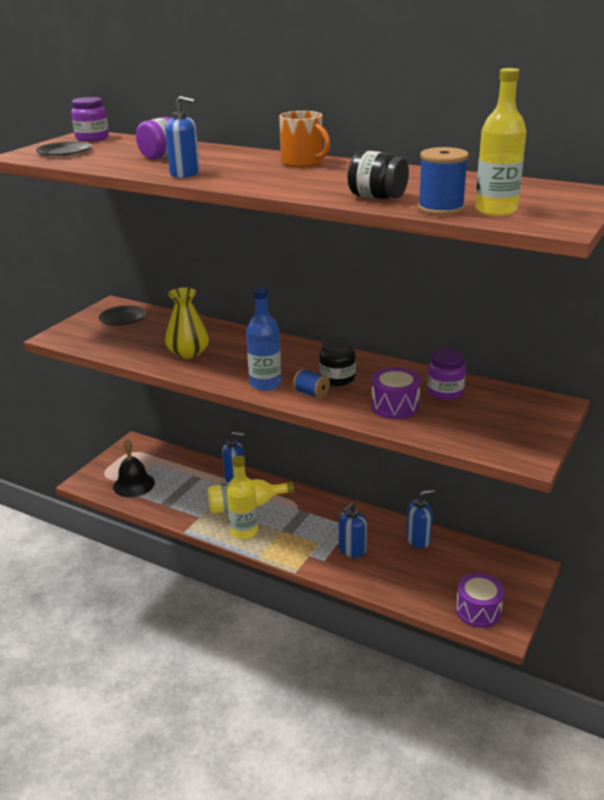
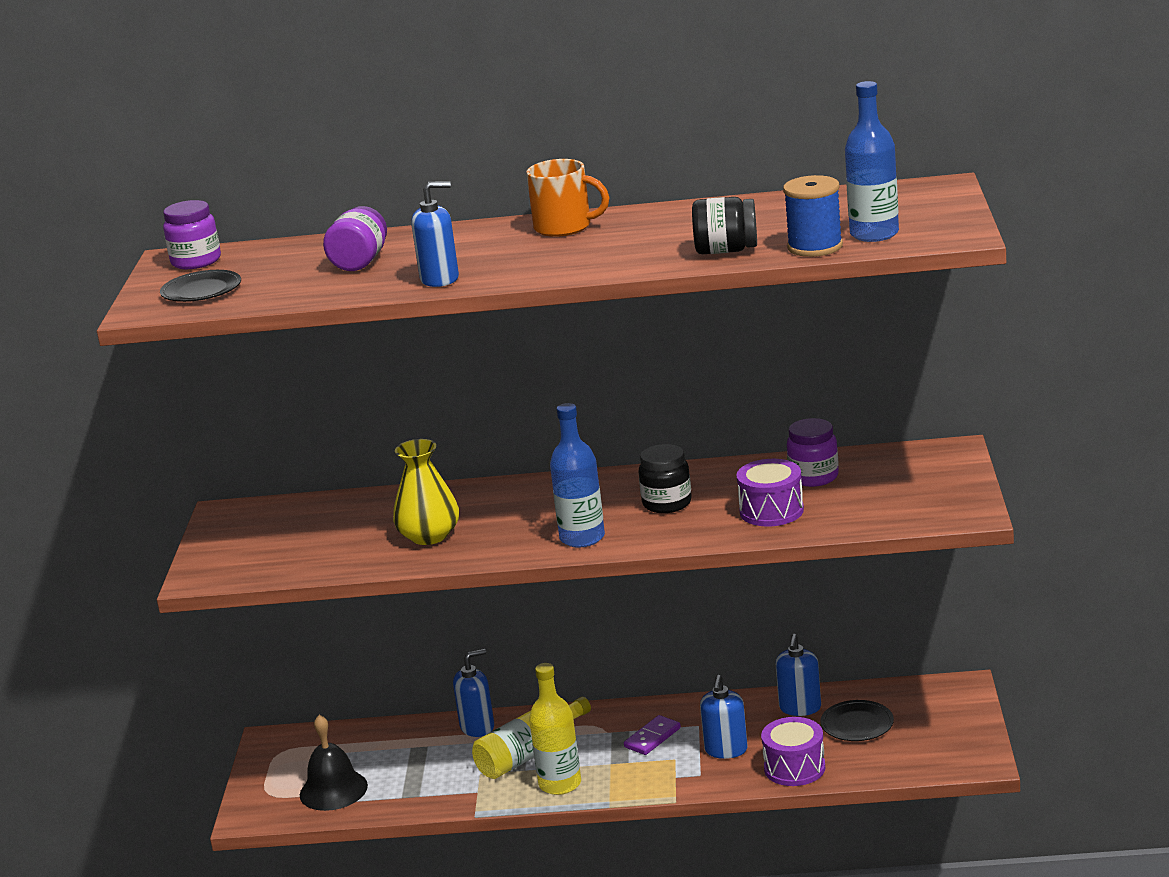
camera: 25 degrees left, 5 degrees down
(123, 318) = (267, 524): black plate -> black plate (857, 724)
(311, 393) = (654, 530): blue spool -> none
(318, 523) = (652, 738): none -> purple domino
(418, 539) = (800, 708): blue soap dispenser -> blue soap dispenser turned 150 degrees clockwise
(478, 611) = (935, 754): purple drum -> purple drum (794, 768)
(496, 210) = (874, 234): yellow bottle -> blue bottle

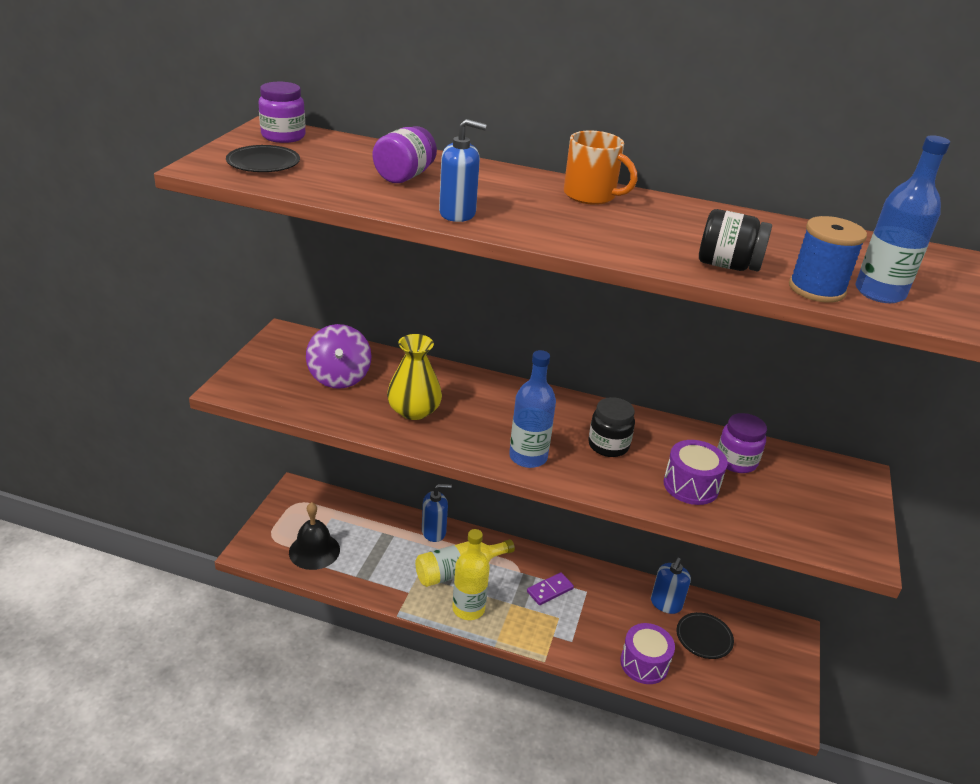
camera: 10 degrees right, 10 degrees up
(321, 532) = (339, 377): none -> purple spinning top
(726, 750) = (598, 624): blue soap dispenser -> none

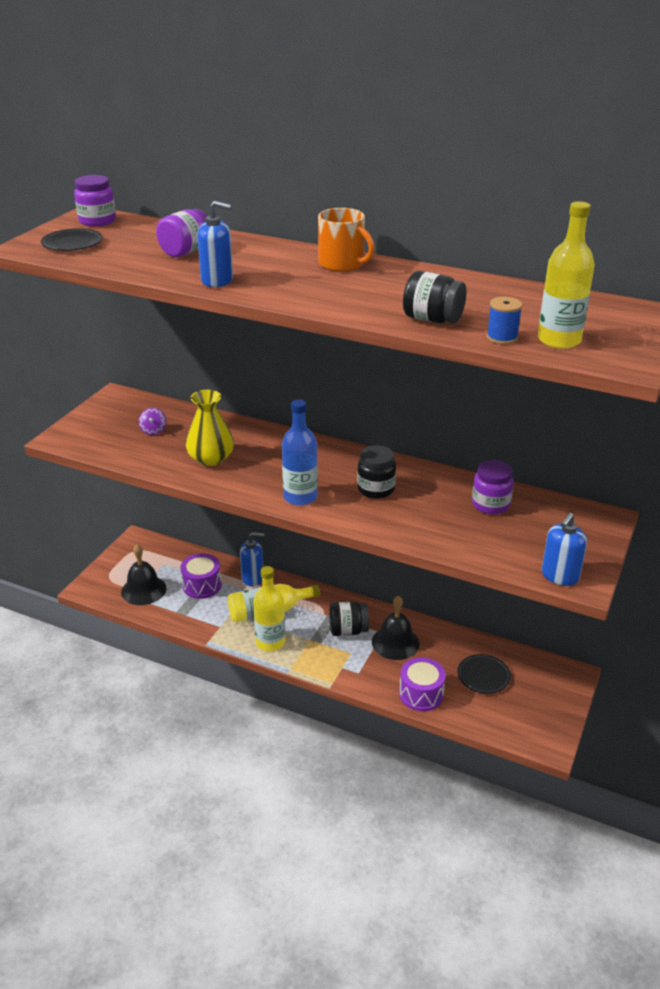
camera: 10 degrees right, 0 degrees up
(339, 377) = (153, 430): purple spinning top -> purple spinning top, size x0.49
(550, 590) = (348, 630): purple domino -> black jar
(603, 602) = (395, 642): none -> black bell
(666, 604) = (454, 646): blue soap dispenser -> blue soap dispenser (559, 576)
(691, 485) = (440, 523): purple drum -> purple drum (202, 585)
(816, 289) = (502, 337): blue spool -> blue spool, size x0.65
(879, 293) = (559, 340): blue bottle -> yellow bottle

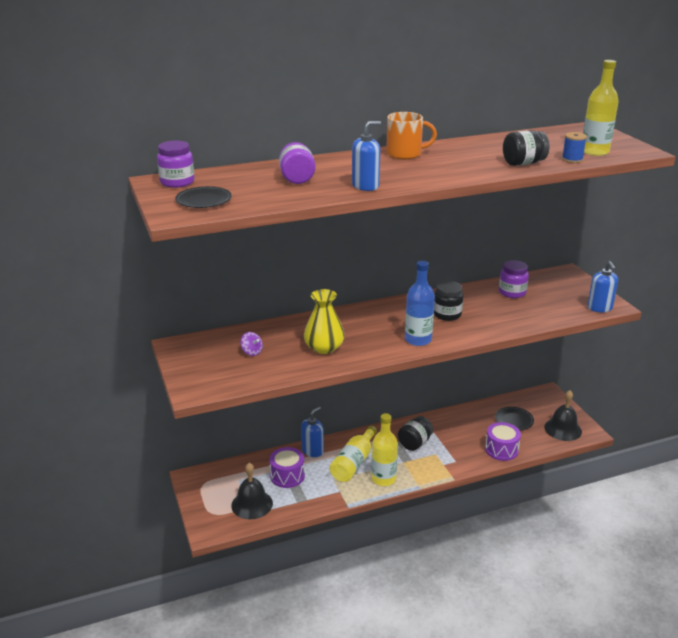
camera: 45 degrees left, 5 degrees down
(395, 642) = (448, 433): black bell -> black bell (563, 429)

